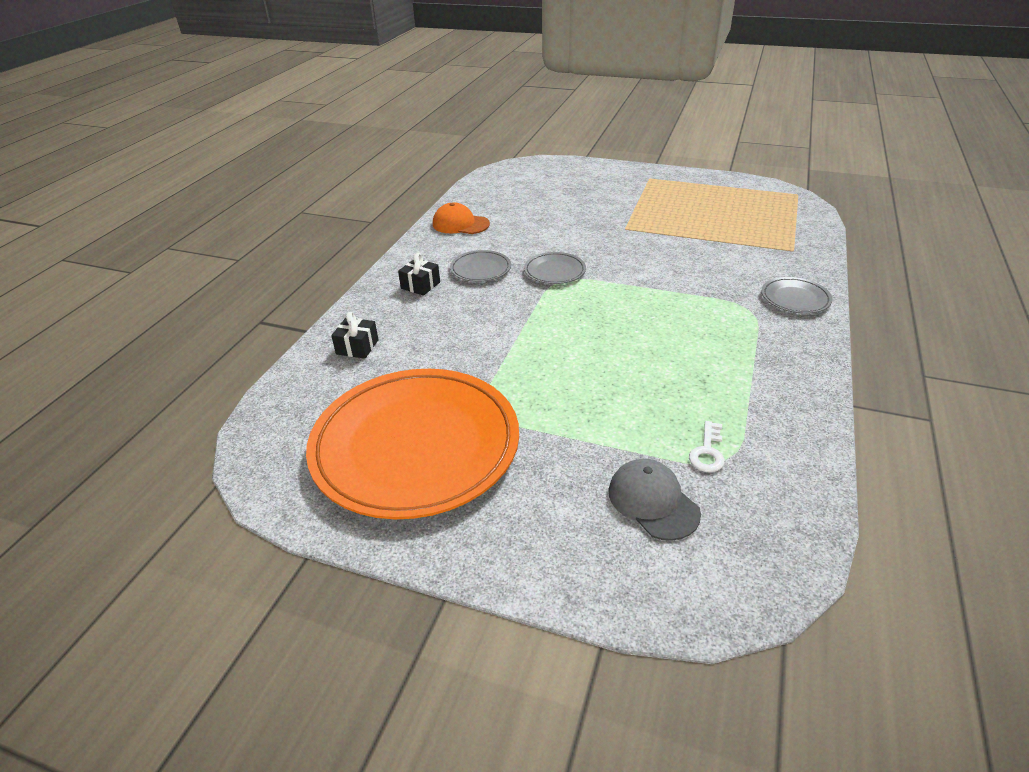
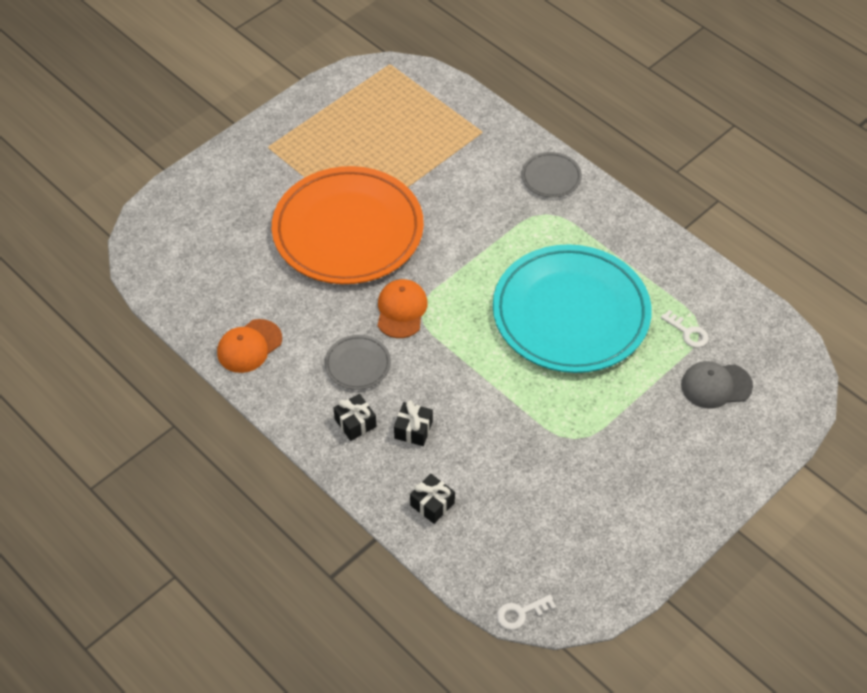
camera: 65 degrees left, 15 degrees up
(249, 438) = (520, 613): none -> white key
(415, 446) = (591, 500): orange plate -> orange plate (348, 230)
(433, 313) = (413, 430): none -> black gift
(554, 271) = (401, 310): grey plate -> orange cap
(644, 359) = (571, 313): none -> turquoise plate

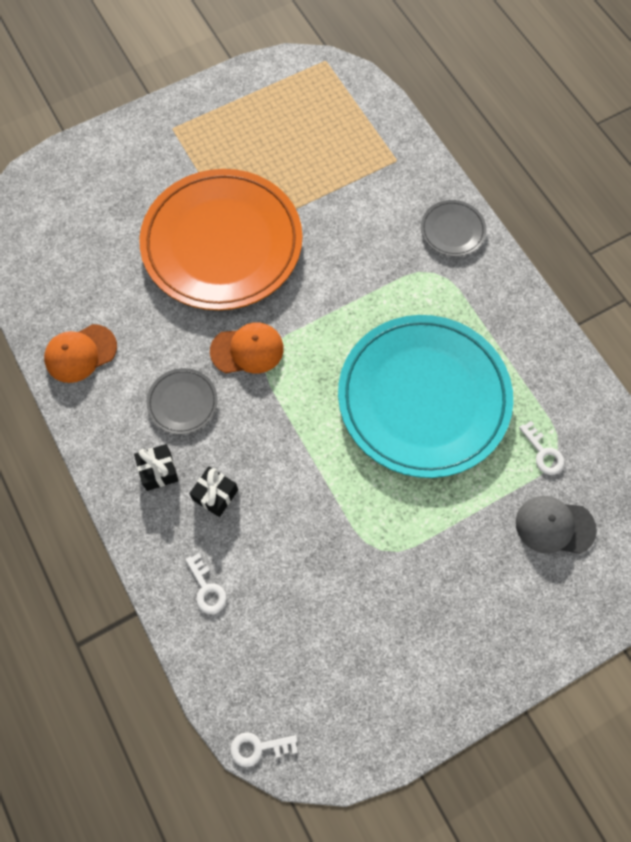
camera: 15 degrees right, 15 degrees up
(401, 310) = (247, 350): orange cap -> orange cap turned 60 degrees clockwise
(432, 504) = (207, 589): black gift -> white key

